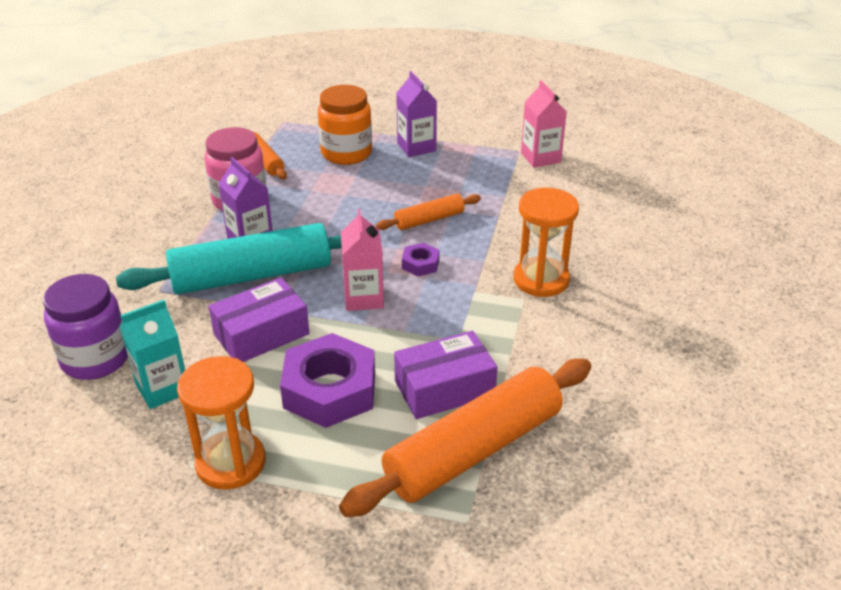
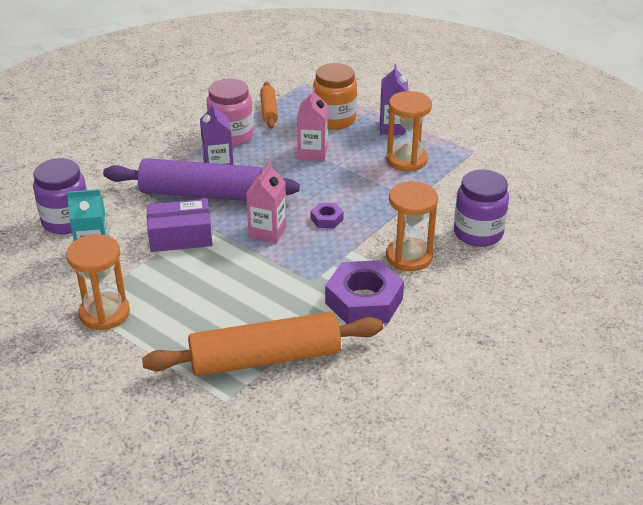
camera: 25 degrees right, 0 degrees up
(252, 276) = (202, 194): turquoise rolling pin -> purple rolling pin
(330, 390) = (199, 288): purple nut -> purple nut (364, 301)
(429, 220) = (358, 188): orange rolling pin -> none
(444, 388) = (277, 311): purple box -> none
(457, 177) = (406, 160): none -> orange hourglass
(540, 157) = (487, 161): pink carton -> pink carton (312, 153)
(590, 234) = (478, 233): none -> purple jar

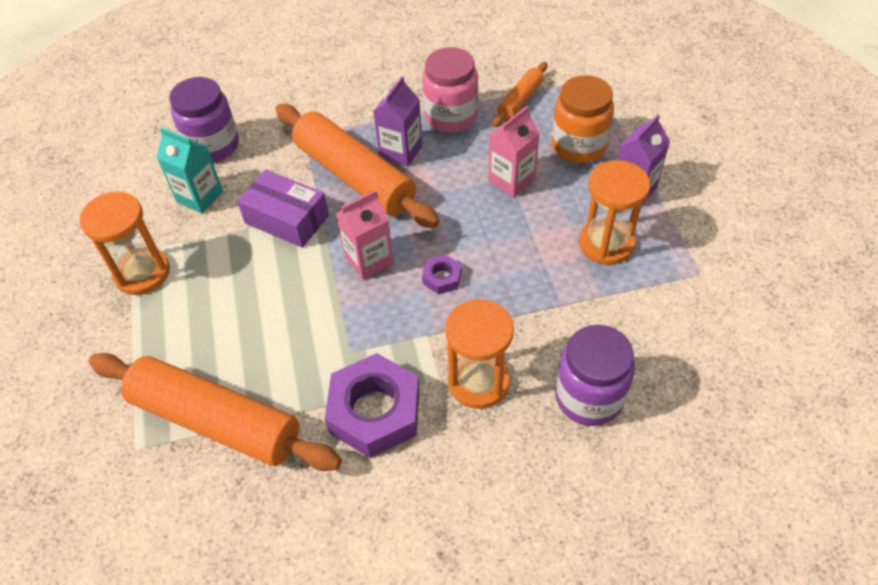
camera: 40 degrees right, 15 degrees up
(202, 194) = (354, 177): purple rolling pin -> orange rolling pin

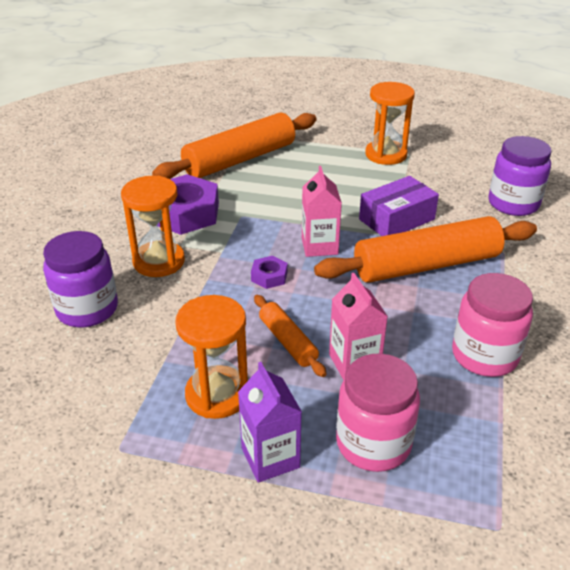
camera: 115 degrees right, 15 degrees down
(200, 197) = (451, 187): turquoise carton -> none
(400, 151) = (446, 302): purple carton -> none
(520, 100) = (487, 426): orange rolling pin -> orange rolling pin (287, 341)
(578, 146) = (373, 443): orange jar -> pink jar

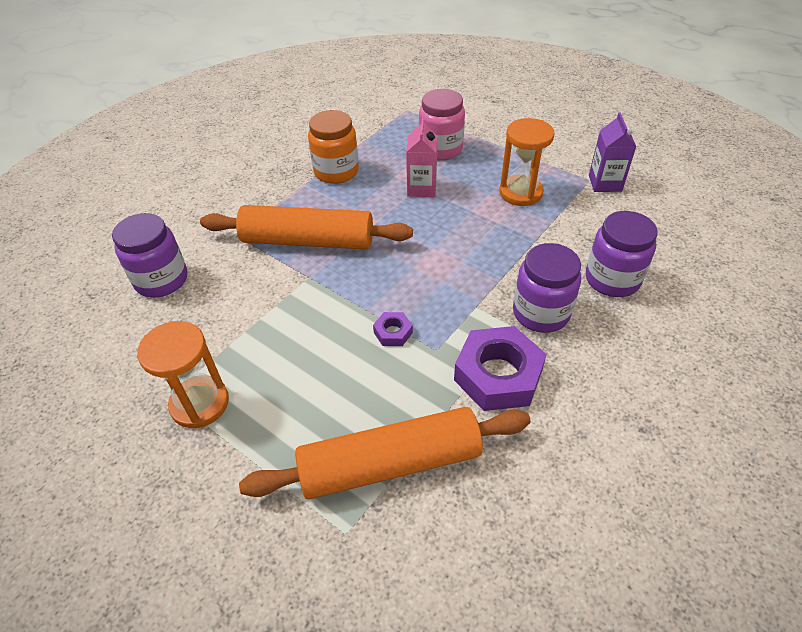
camera: 155 degrees left, 10 degrees up
(159, 261) = (541, 313): orange hourglass -> purple jar
(269, 276) = (444, 267): purple nut -> purple nut (393, 332)
(270, 458) = (501, 156): purple carton -> purple carton (605, 183)
(287, 341) = (458, 212): orange rolling pin -> none
(319, 246) = (381, 286): pink carton -> none
(396, 219) = (286, 295): purple box -> none
(484, 355) = (336, 172): pink jar -> orange jar

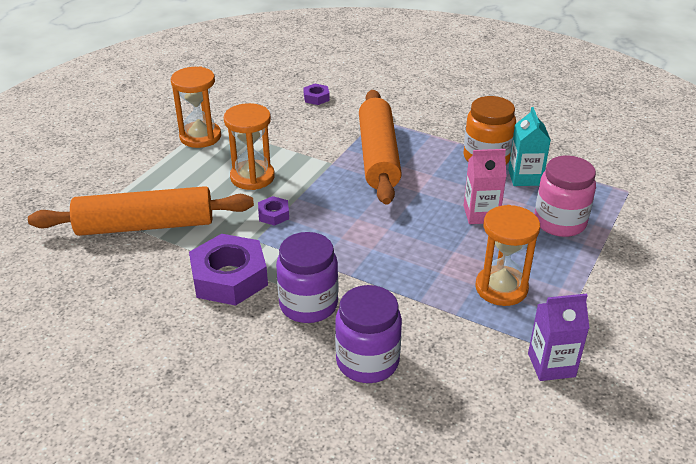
camera: 80 degrees right, 10 degrees down
(161, 280) = (316, 98): purple jar -> purple nut
(314, 349) = (252, 177): none -> orange hourglass
(374, 156) = (524, 177): none -> turquoise carton
(390, 463) = (145, 225): orange rolling pin -> orange rolling pin turned 75 degrees counterclockwise

